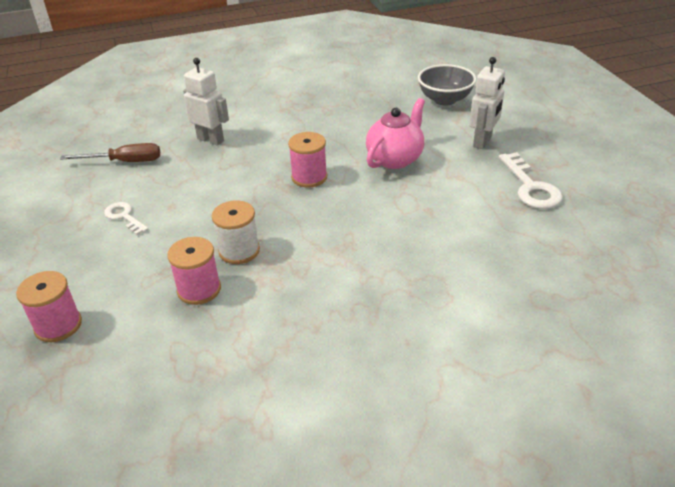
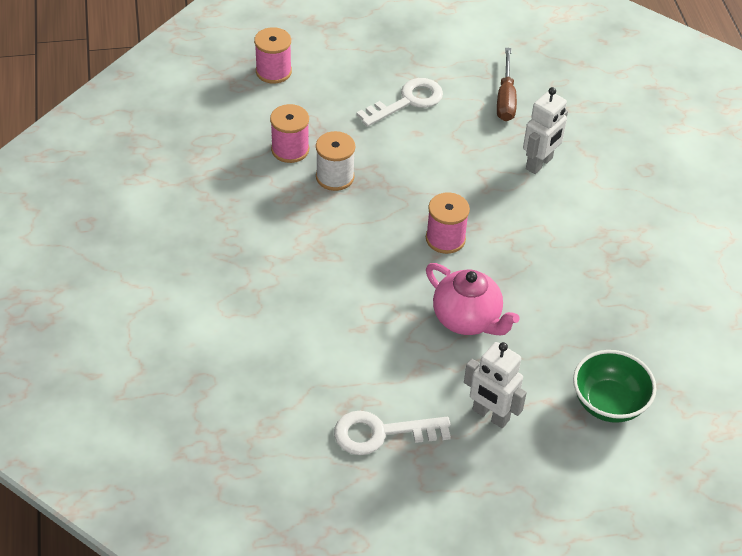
camera: 95 degrees right, 10 degrees up
(124, 217) = (407, 101): white key -> white key, size x1.60
(445, 100) = (608, 403): grey bowl -> green bowl

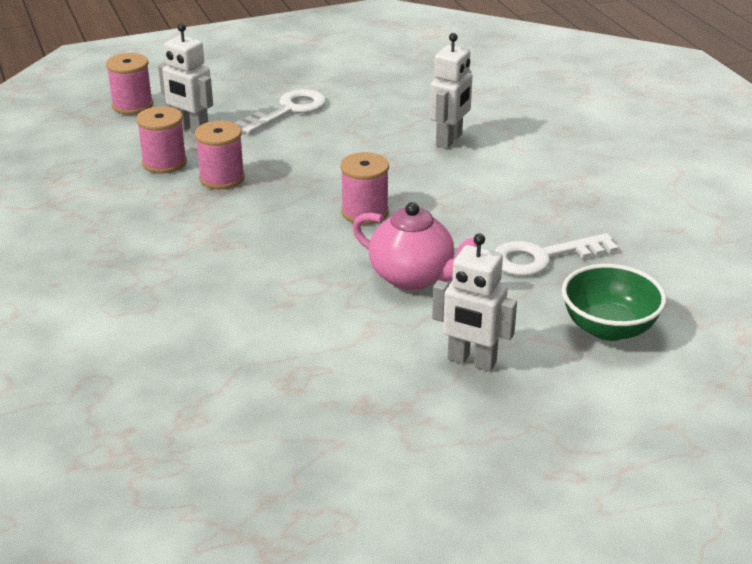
camera: 10 degrees left, 15 degrees down
(319, 111) = (191, 129): none -> white robot
(335, 177) = (222, 178): white spool -> pink spool
(381, 433) = (340, 399): white key -> white key (542, 257)
(505, 98) = (395, 96): brown screwdriver -> none

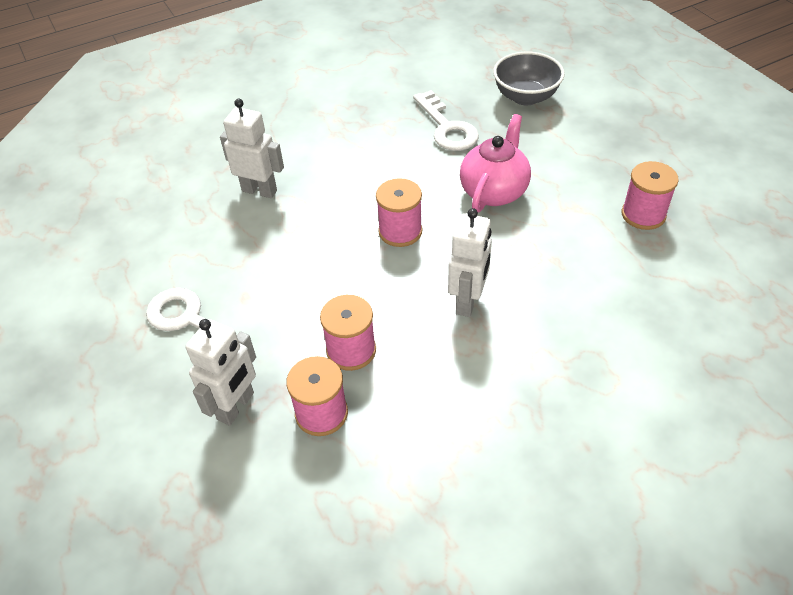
camera: 95 degrees left, 15 degrees up
(132, 105) = (165, 493): pink spool -> pink spool (643, 214)
(471, 361) = (588, 153): white robot -> white robot (468, 301)
(608, 328) = (525, 97): green bowl -> grey bowl

